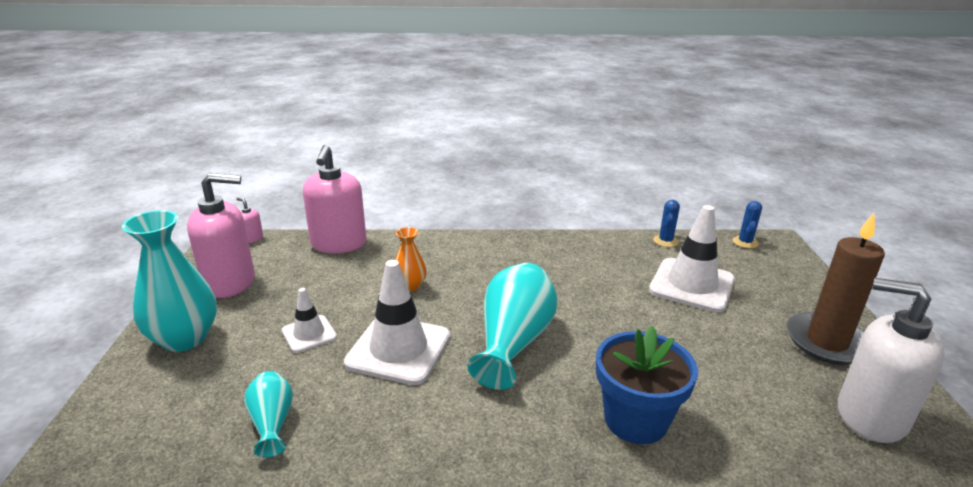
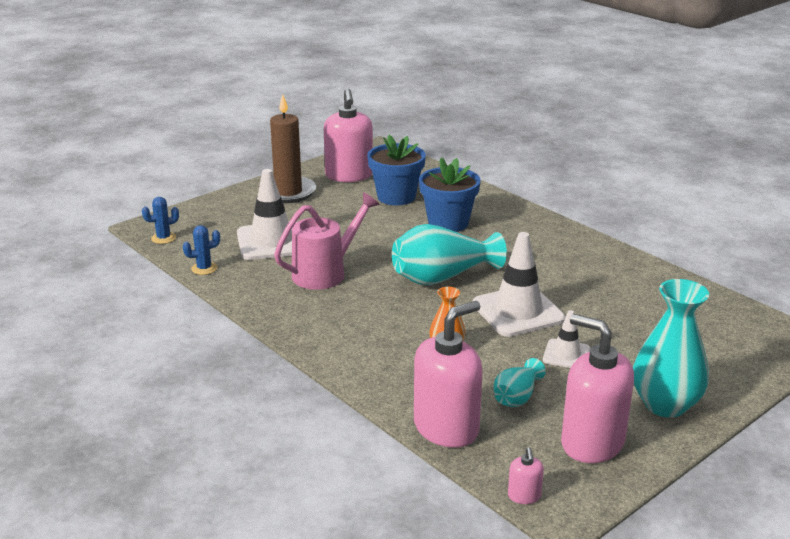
camera: 130 degrees left, 0 degrees up
(272, 423) = (637, 316): turquoise vase -> turquoise vase (517, 397)
(598, 286) = (325, 272): none -> pink watering can
(759, 420) = (396, 197): none -> blue flower pot
(870, 416) = (349, 175): white soap dispenser -> pink soap dispenser

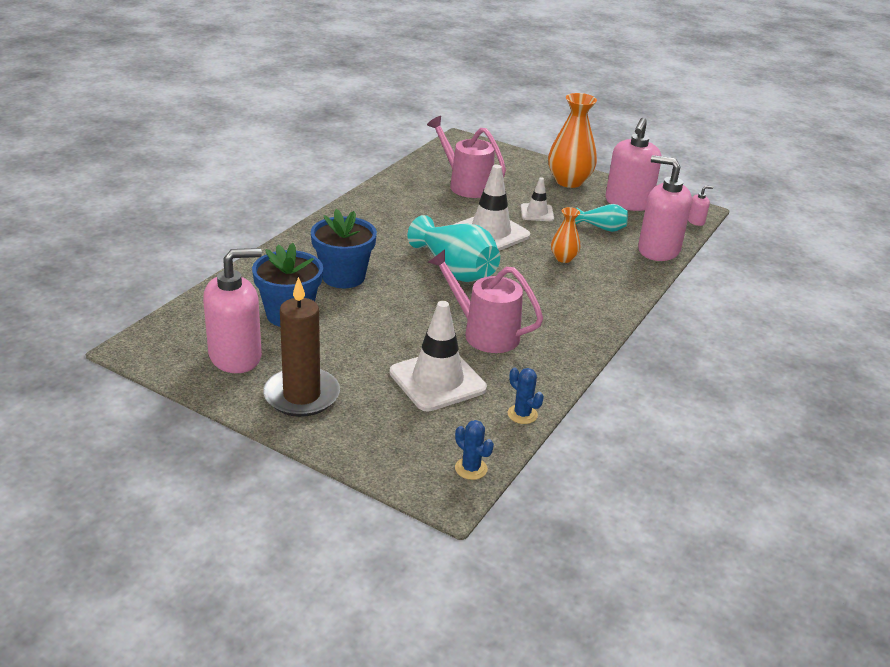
camera: 110 degrees left, 5 degrees up
(648, 318) = (465, 185): none -> pink watering can
(665, 404) = (569, 181): turquoise vase -> orange vase

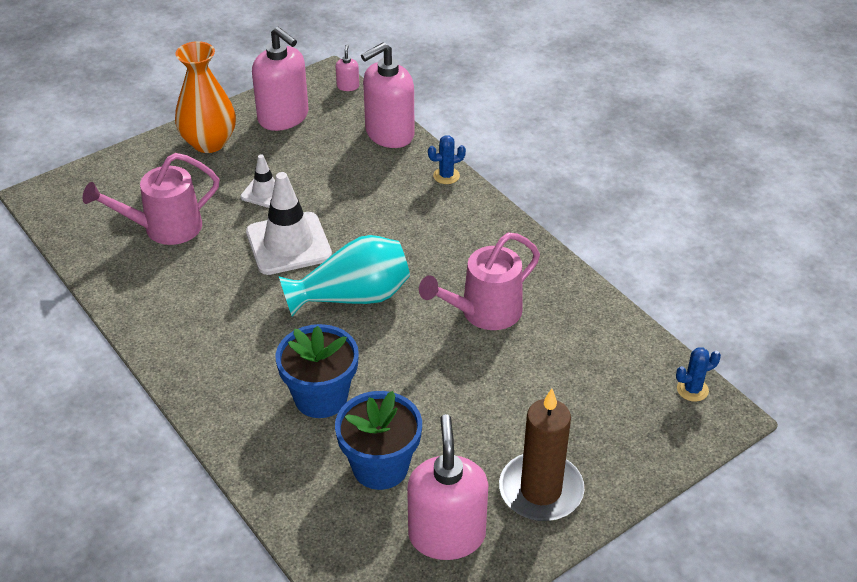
camera: 65 degrees left, 10 degrees up
(437, 380) = (552, 373): white traffic cone -> none
(522, 414) = (625, 328): blue cactus -> blue cactus (446, 176)
(563, 258) = (371, 206): orange vase -> none
(602, 228) = (325, 155): turquoise vase -> none

